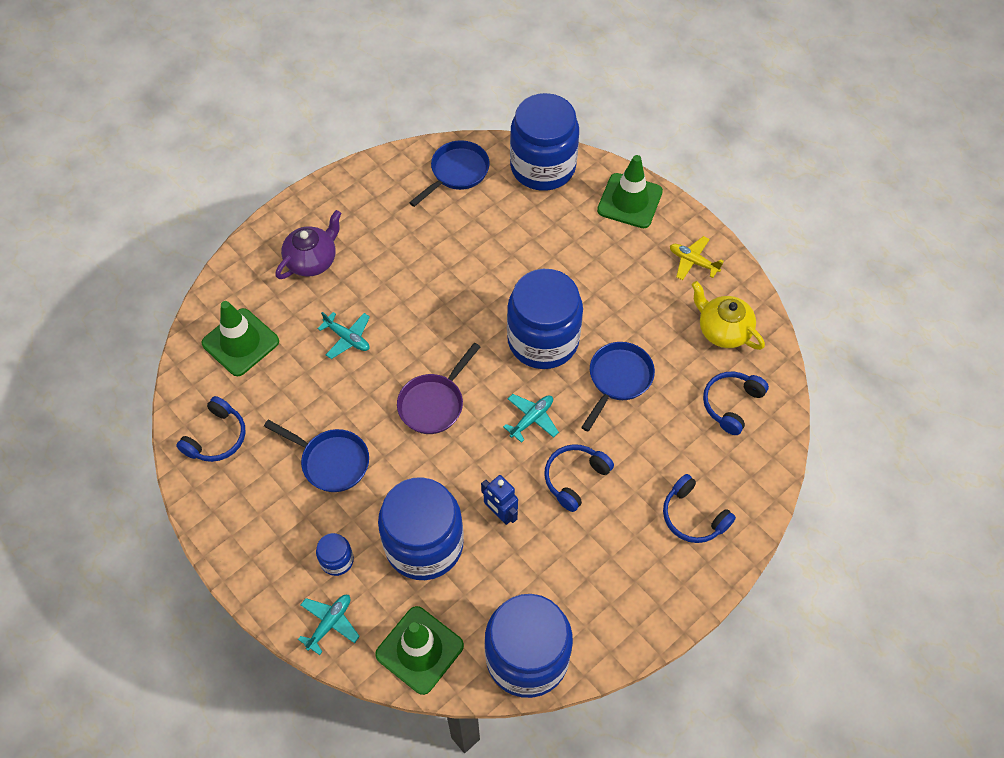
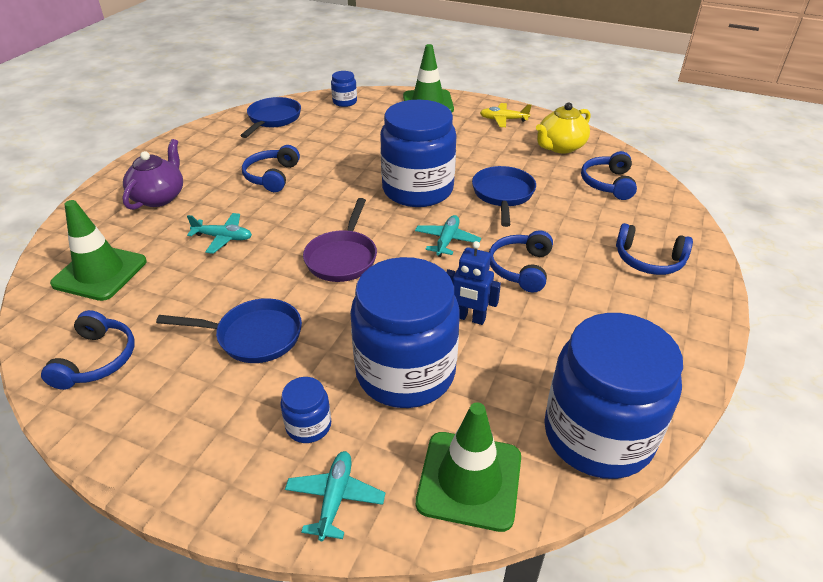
camera: 25 degrees left, 20 degrees down
(419, 268) = (272, 176): none -> blue headphones
(543, 167) = (345, 102): blue jar -> blue jar, size x0.42
(722, 330) = (560, 147): yellow teapot -> yellow teapot turned 60 degrees counterclockwise

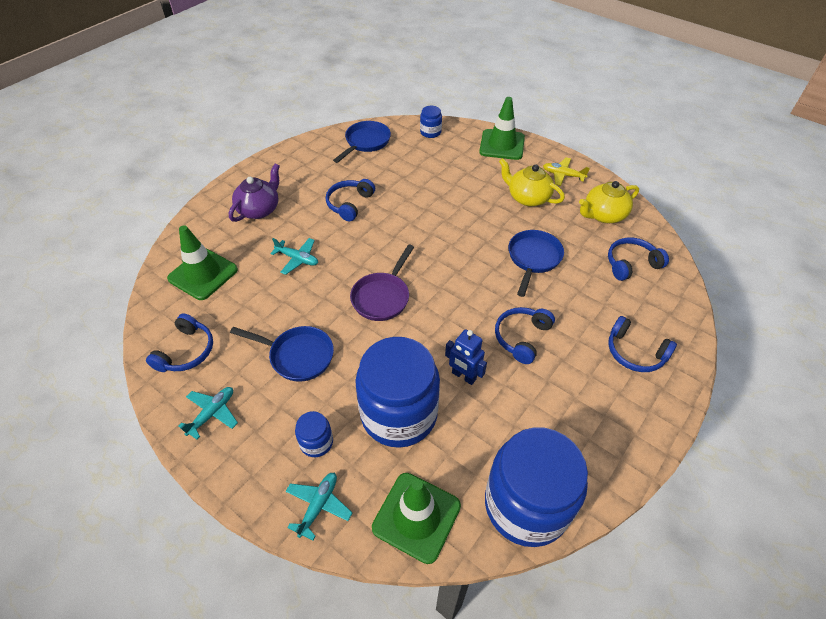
camera: 15 degrees right, 10 degrees up
(417, 189) = (463, 239): blue jar -> none
(447, 240) = (470, 297): turquoise plane -> turquoise plane (212, 413)
(474, 143) = (527, 198): none -> yellow teapot
(608, 183) = (631, 264): blue headphones -> blue headphones turned 45 degrees clockwise

